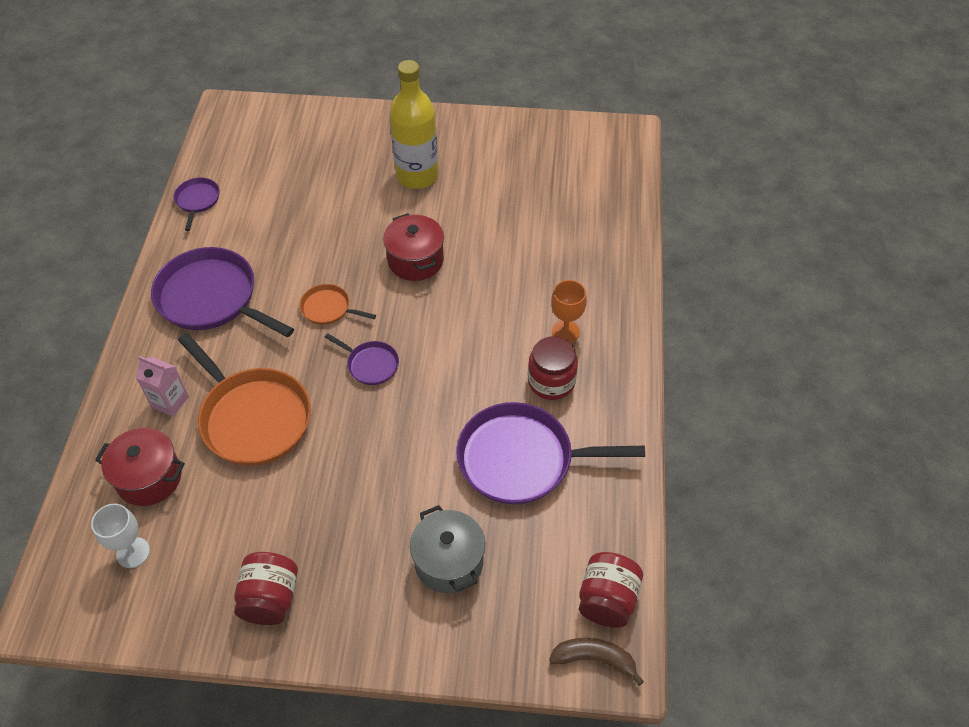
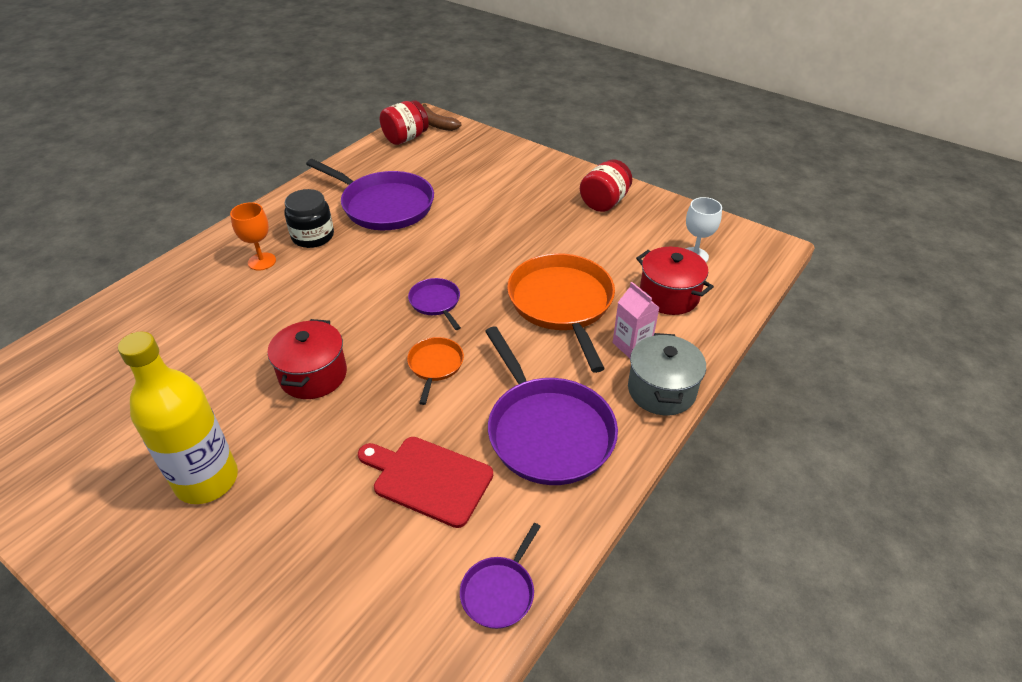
camera: 150 degrees left, 10 degrees down
(277, 234) = (428, 479): none -> red cutting board
(328, 308) = (435, 365): orange pan -> orange pan turned 135 degrees counterclockwise
(449, 562) = (479, 179): grey pot -> grey pot (661, 390)
(551, 381) = (313, 236): red jar -> black jar

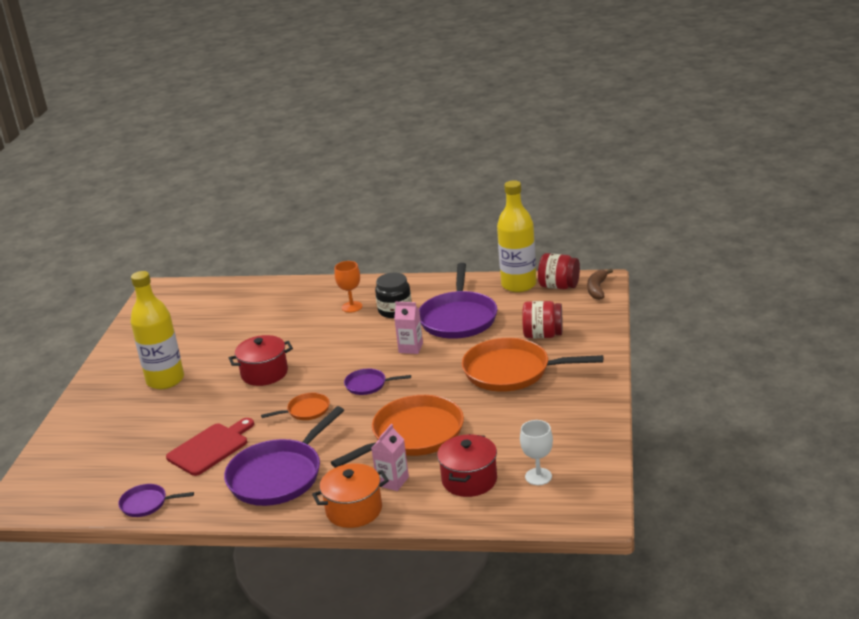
camera: 65 degrees right, 15 degrees down
(373, 155) = (519, 285): none -> yellow bottle
(400, 251) = (410, 348): none -> pink carton
(428, 479) = (210, 448): red cutting board -> red cutting board turned 45 degrees clockwise
(436, 302) = (368, 385): purple pan -> purple pan turned 120 degrees counterclockwise
(514, 210) = (511, 371): none -> orange pan
(604, 202) = (571, 407): red jar -> red jar (543, 335)
(661, 390) = (354, 510): grey pot -> orange pot

